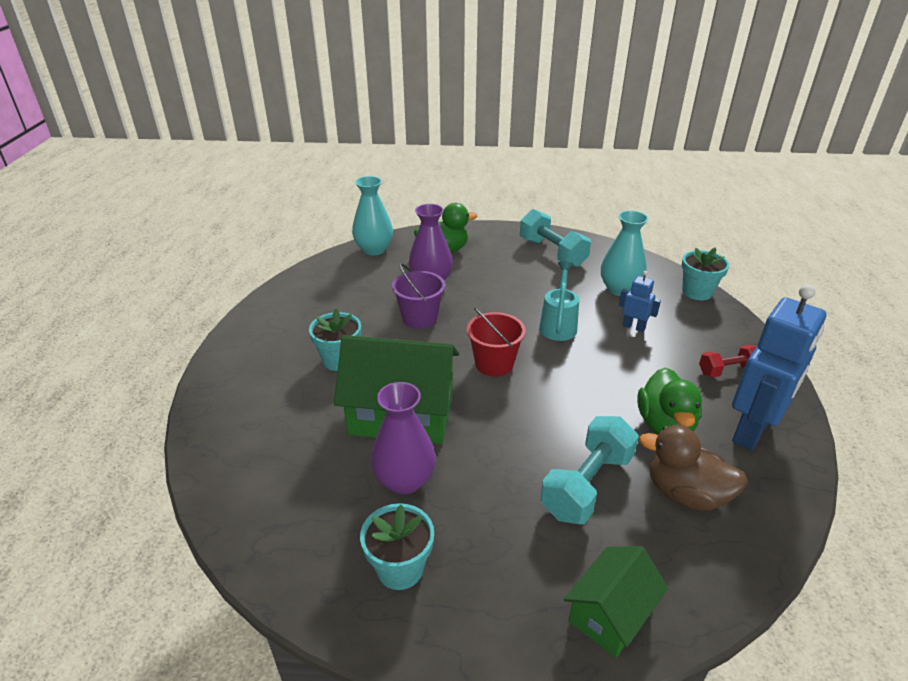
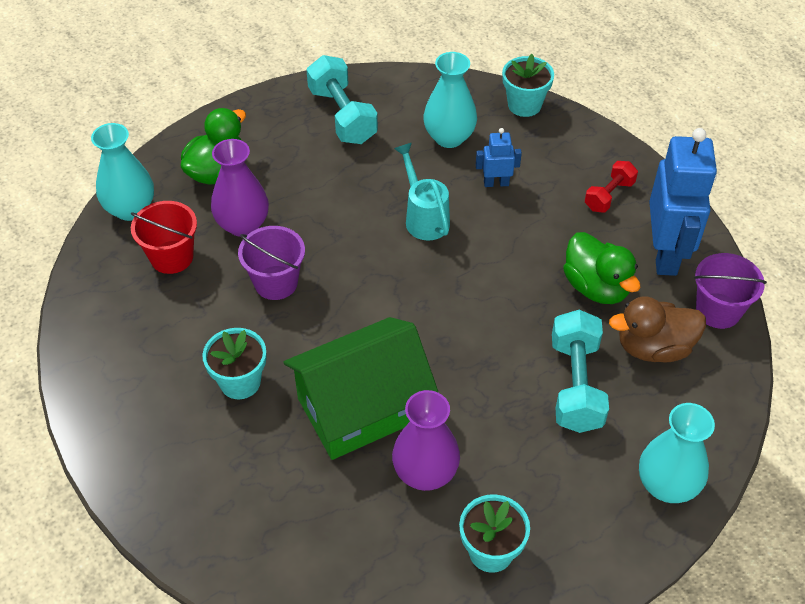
camera: 35 degrees left, 15 degrees up
(494, 364) = (400, 300): red bucket -> red bucket (172, 257)
(552, 253) = (342, 116): turquoise dumbbell -> turquoise dumbbell turned 45 degrees clockwise
(610, 614) = (667, 485): green house -> turquoise vase
(777, 496) = (718, 310): none -> purple bucket

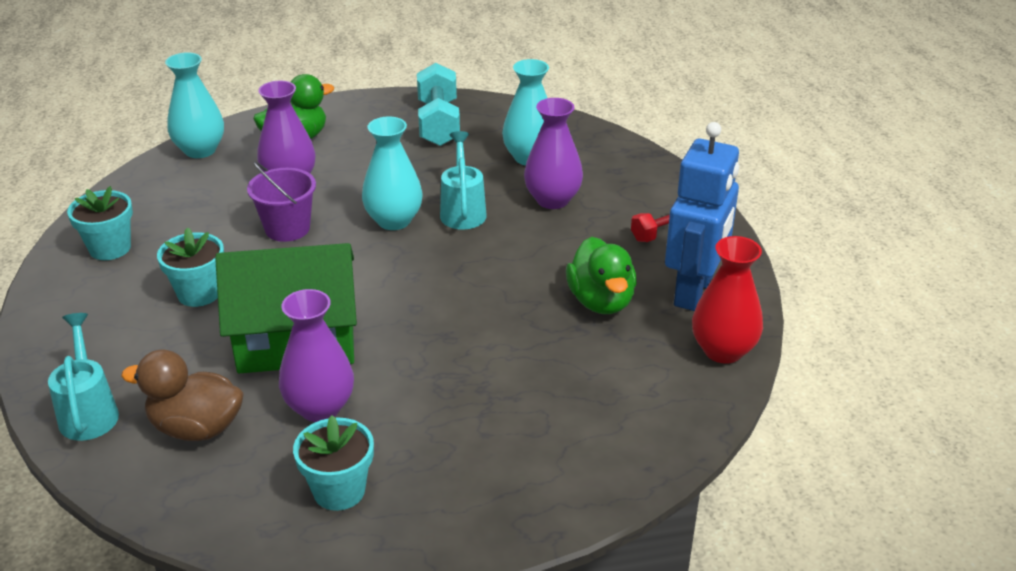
camera: 20 degrees right, 15 degrees down
(172, 257) = (209, 190): red bucket -> none
(224, 542) = (89, 411): none -> turquoise watering can
(496, 183) = (552, 200): blue robot -> purple vase
(524, 105) = (621, 148): turquoise flower pot -> turquoise flower pot (110, 248)
(576, 385) = (525, 375): turquoise dumbbell -> none
(653, 348) = (630, 365): brown duck -> brown duck (196, 428)
(667, 485) = (567, 486): turquoise vase -> turquoise vase (394, 220)
(718, 310) = (723, 350): purple bucket -> red vase

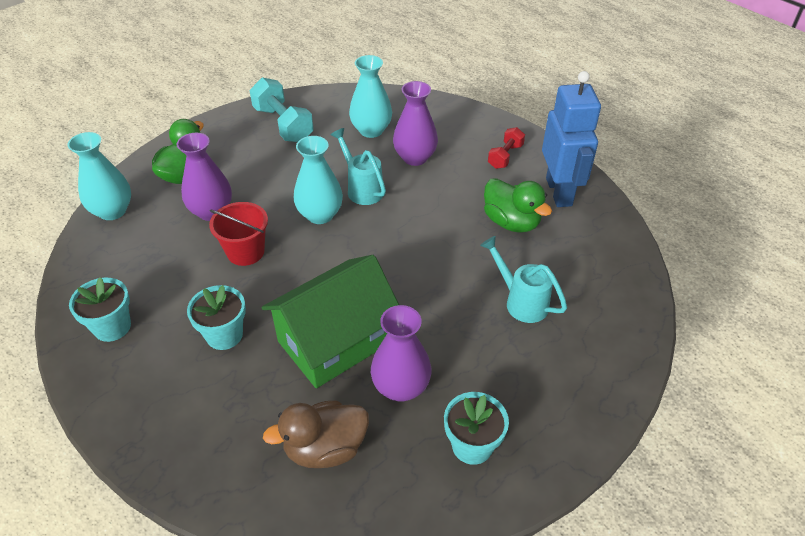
camera: 30 degrees left, 10 degrees up
(89, 411) = (226, 477): turquoise watering can -> turquoise watering can (520, 301)
(287, 228) = (245, 252): purple bucket -> red bucket
(723, 350) = (611, 227): red vase -> none

